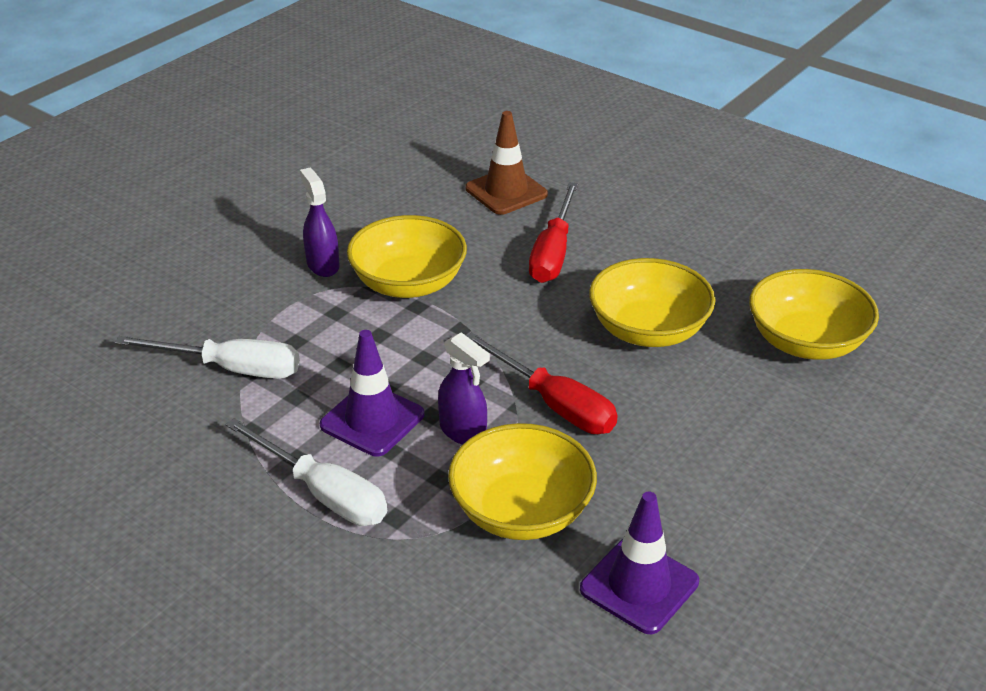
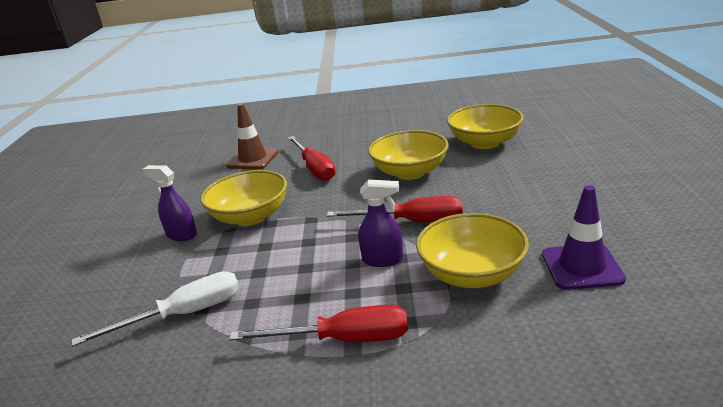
camera: 35 degrees left, 10 degrees down
(323, 493) = (343, 340): white screwdriver -> red screwdriver
(372, 420) = (320, 285): purple traffic cone -> none

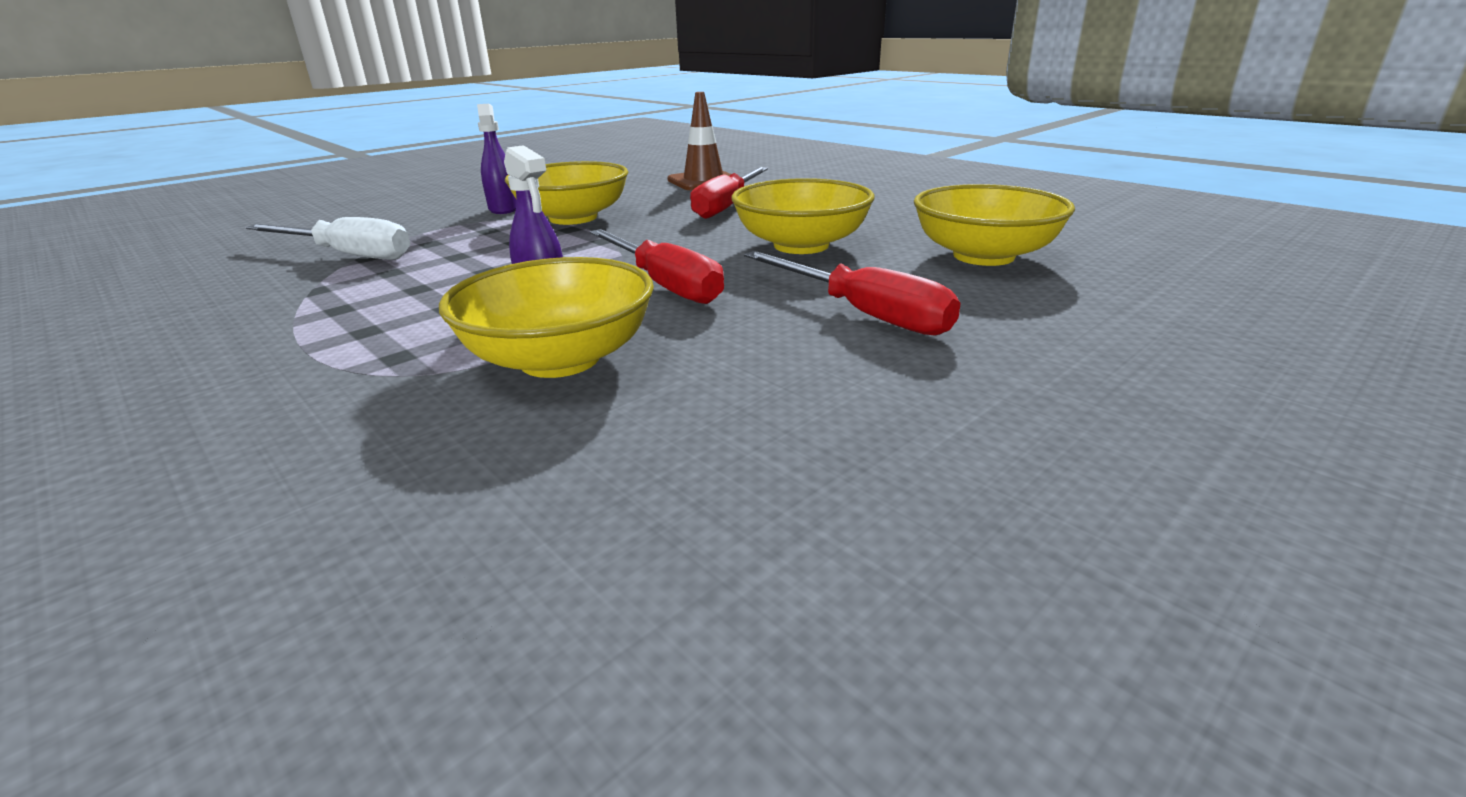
camera: 45 degrees right, 0 degrees up
(343, 340) = (334, 334): red screwdriver -> red screwdriver (862, 314)
(582, 267) = (675, 439): purple traffic cone -> none

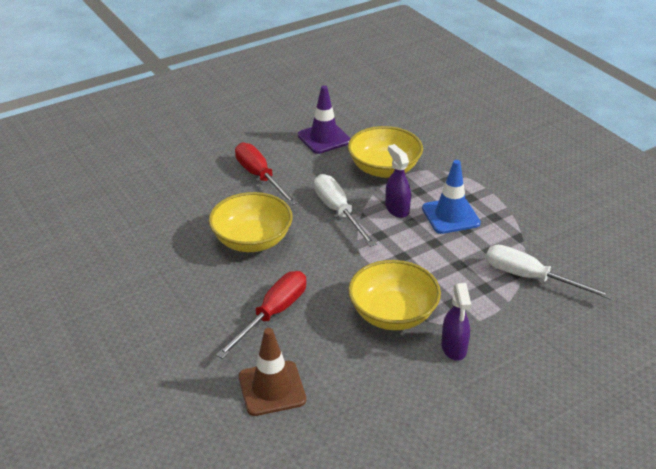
camera: 170 degrees left, 10 degrees up
(433, 301) = (450, 216): none -> blue traffic cone
(664, 285) = (338, 211): red screwdriver -> white screwdriver
(748, 414) = (324, 138): none -> purple traffic cone
(983, 256) = (166, 211): yellow bowl -> none

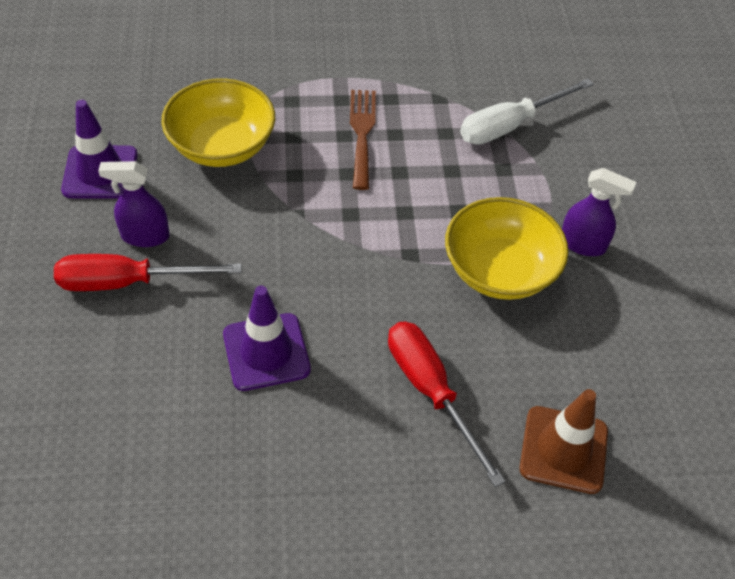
camera: 65 degrees left, 15 degrees up
(252, 240) = (266, 352): yellow bowl -> purple traffic cone
(338, 211) = (274, 232): white screwdriver -> none
(397, 209) = (313, 174): purple spray bottle -> purple spray bottle (145, 236)
(450, 216) = (362, 133): blue traffic cone -> brown fork

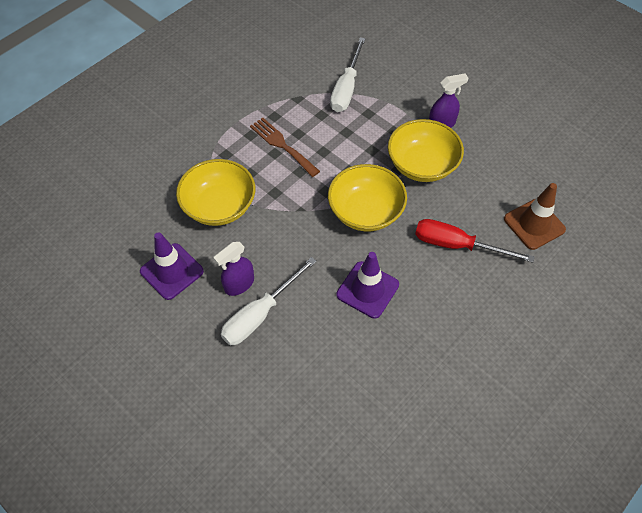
camera: 40 degrees left, 5 degrees up
(128, 282) = (260, 314): red screwdriver -> white screwdriver
(368, 269) = (365, 211): none -> yellow bowl

